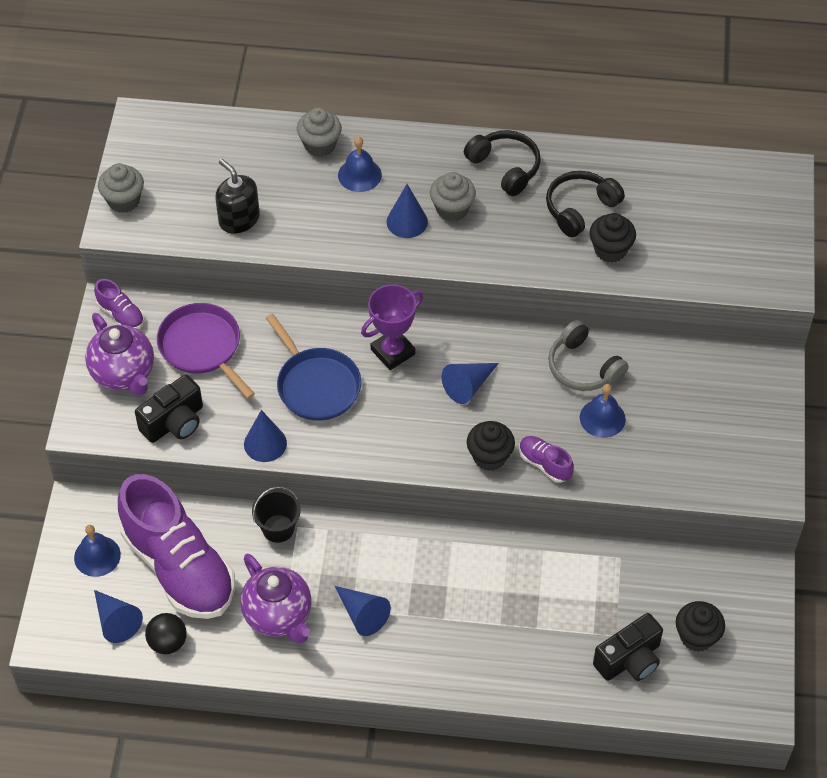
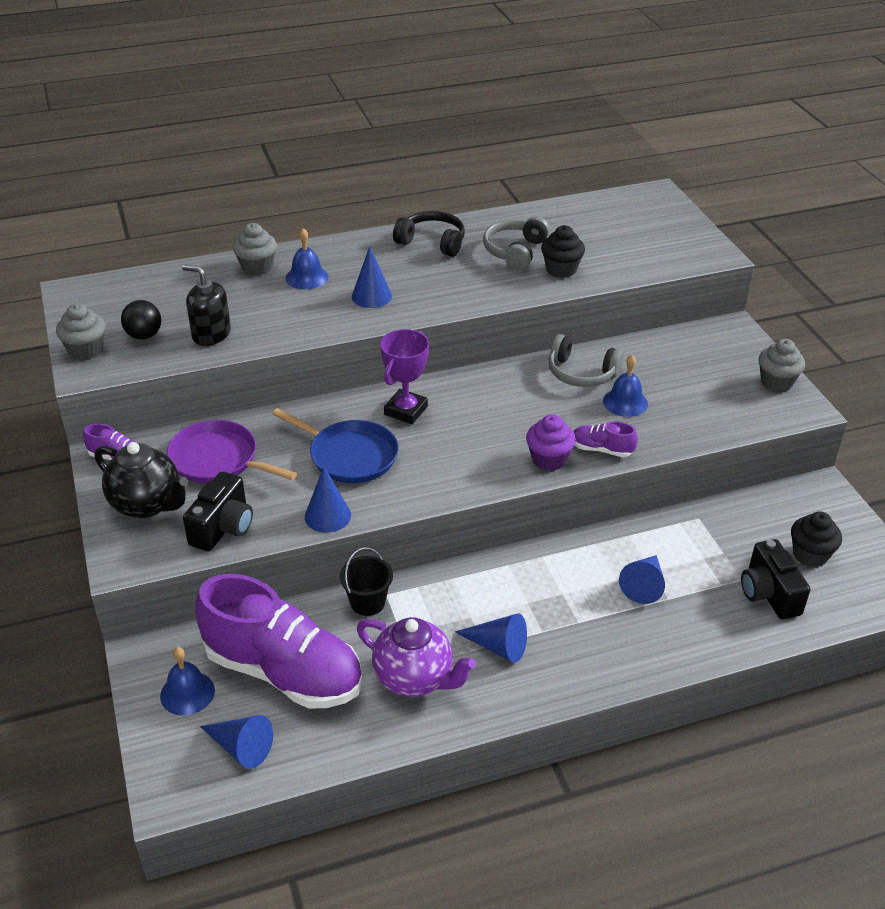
camera: 25 degrees left, 15 degrees down
(124, 374) = (147, 504): purple teapot -> black teapot
(168, 642) = (310, 747): black ball -> black ball (144, 335)
(452, 209) = (406, 278): grey cupcake -> grey cupcake (776, 382)
(468, 386) = (491, 415): blue cone -> blue cone (644, 585)
(489, 456) = (549, 459): black cupcake -> purple cupcake
(580, 208) = (515, 251): black headphones -> grey headphones
(629, 659) = (769, 594): black camera -> black camera turned 135 degrees clockwise

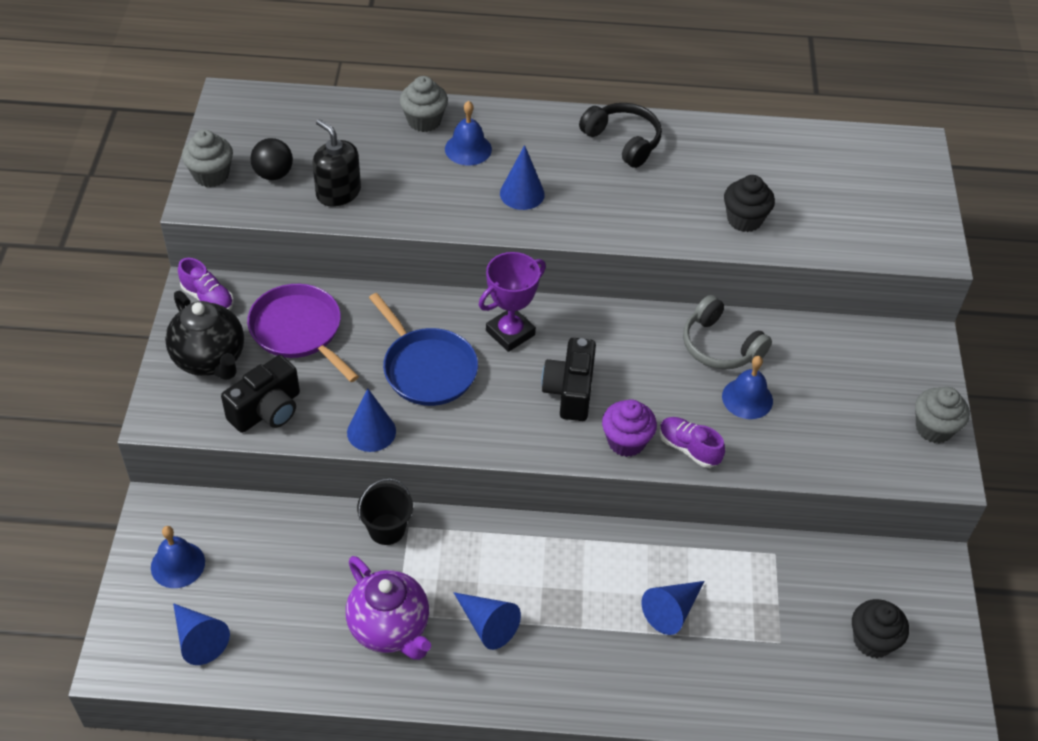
camera: 20 degrees right, 10 degrees up
(284, 671) = (273, 575): purple shoe -> none
(515, 251) = (707, 180): grey headphones -> none
(769, 594) = (799, 669): black camera -> black camera (570, 391)

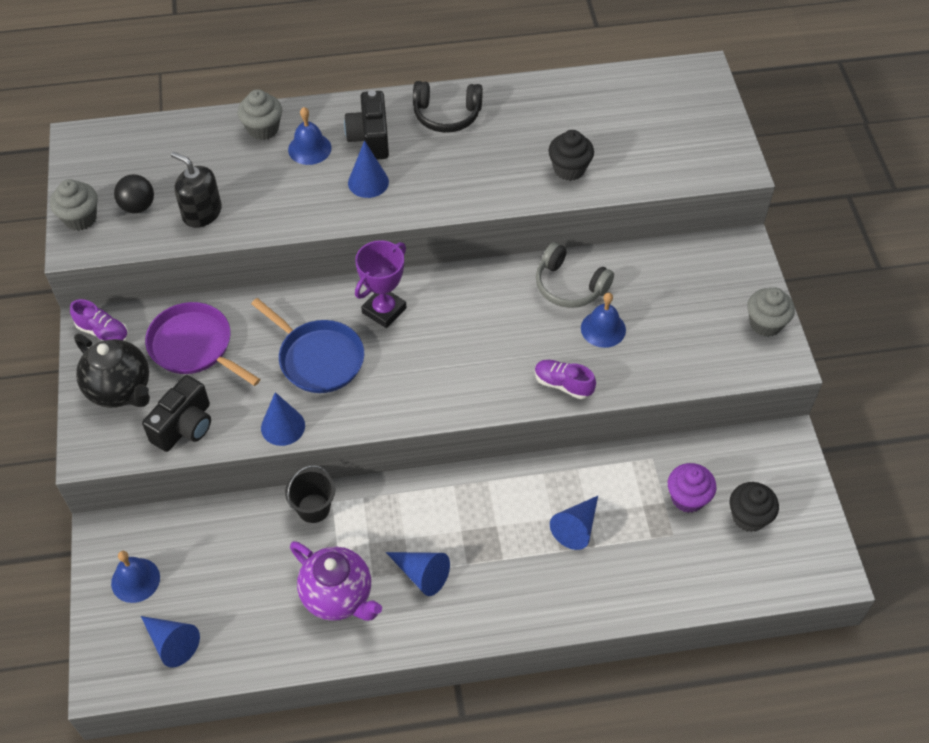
camera: 10 degrees left, 5 degrees up
(570, 391) = (449, 353): black camera -> black camera (370, 138)
(623, 141) = (446, 115): black headphones -> black headphones turned 150 degrees clockwise
(626, 441) = (508, 389): purple cupcake -> purple cupcake (687, 498)

